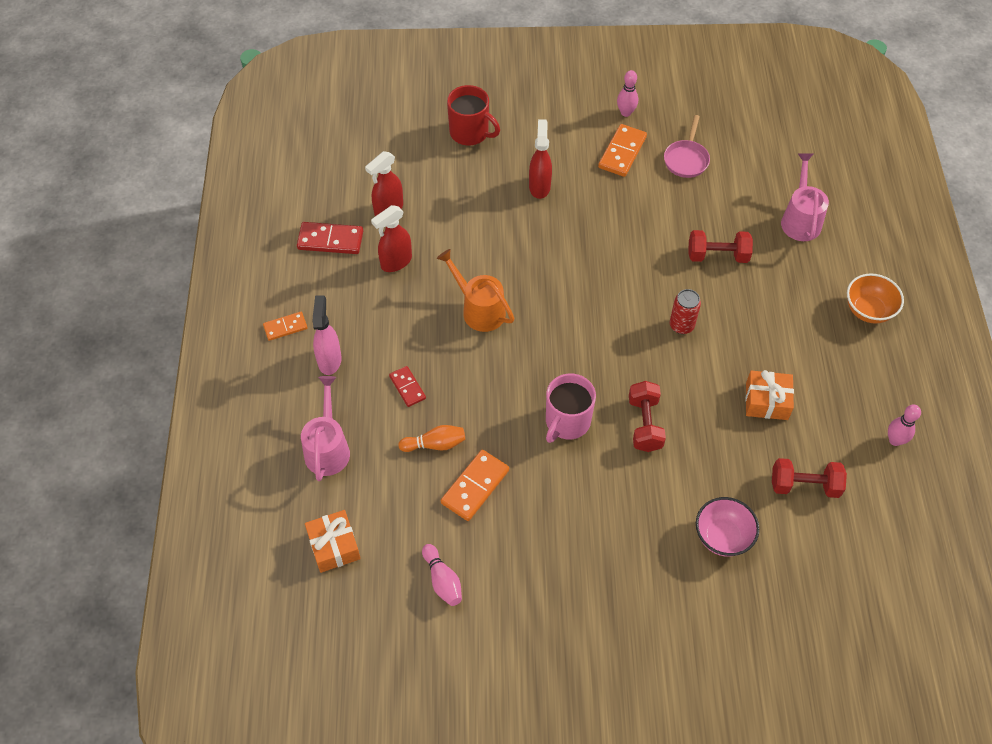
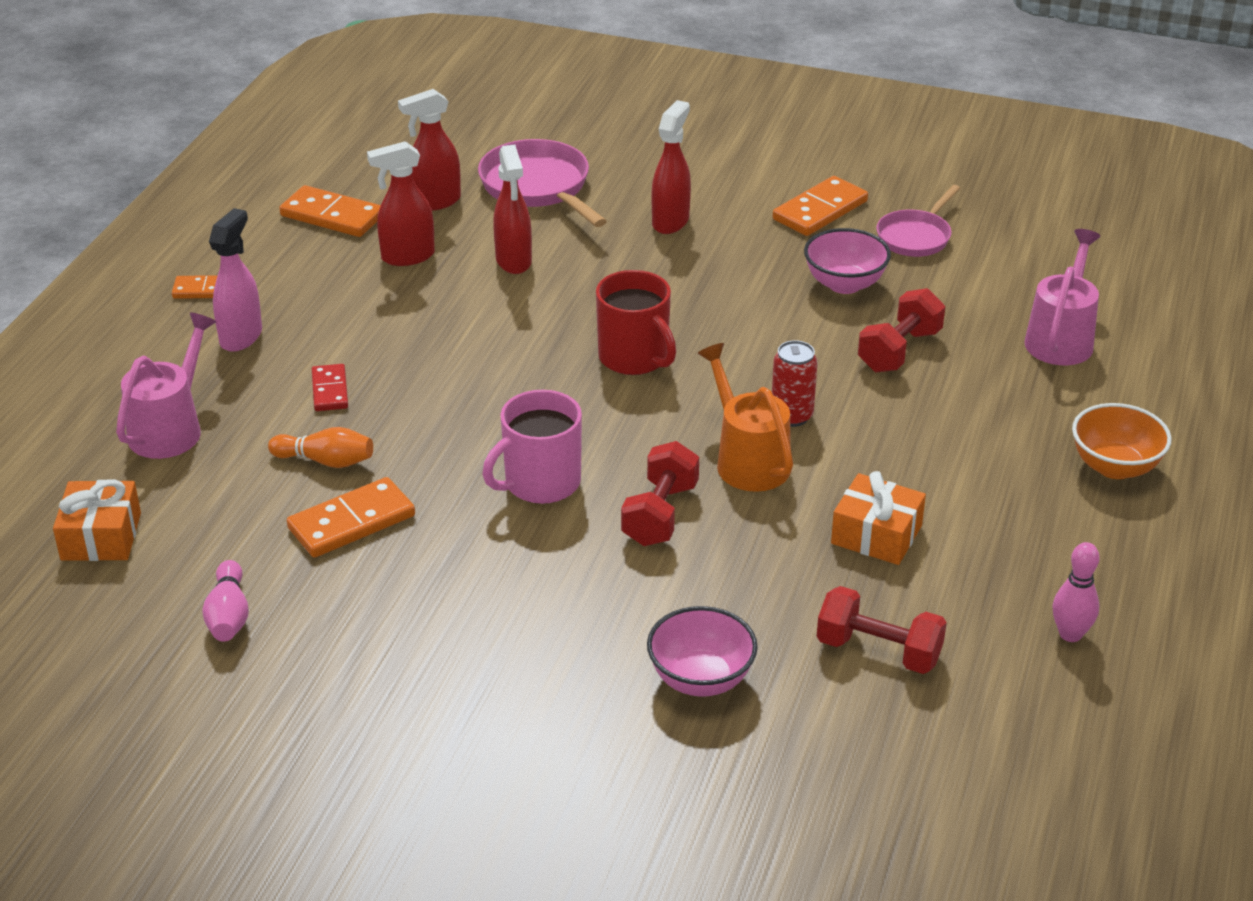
camera: 20 degrees right, 20 degrees down
(330, 240) = (332, 216): red domino -> orange domino
(446, 179) = (538, 187): none -> pink pan
(462, 247) = (513, 261): none -> red spray bottle
(470, 133) = (606, 148): red mug -> red mug (635, 358)
(479, 309) = (492, 331): orange watering can -> orange watering can (747, 460)
(626, 113) = (852, 170): pink bowling pin -> none
(663, 210) = (844, 284): none -> pink bowl
(717, 255) = (899, 351): red dumbbell -> red dumbbell turned 75 degrees counterclockwise

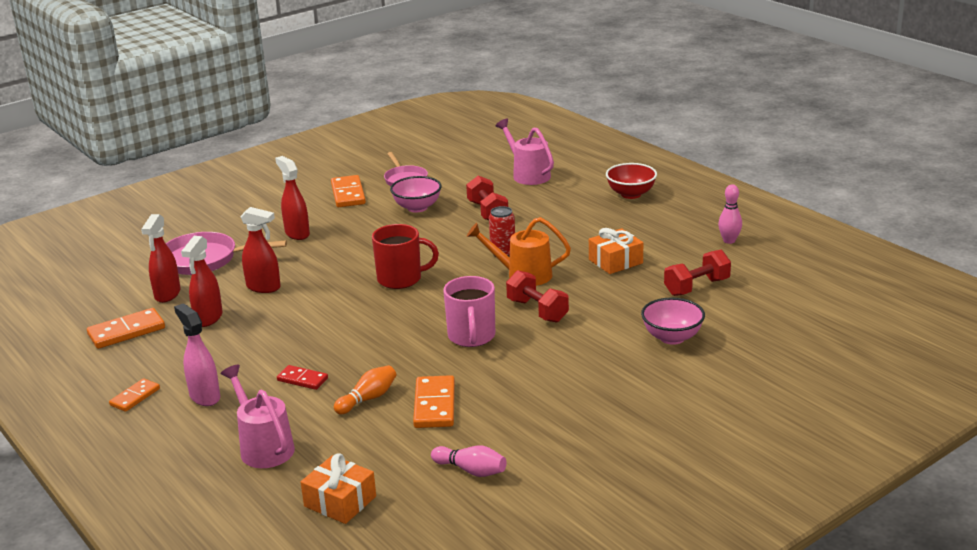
camera: 55 degrees left, 10 degrees down
(1115, 467) = (631, 194): orange bowl -> red bowl

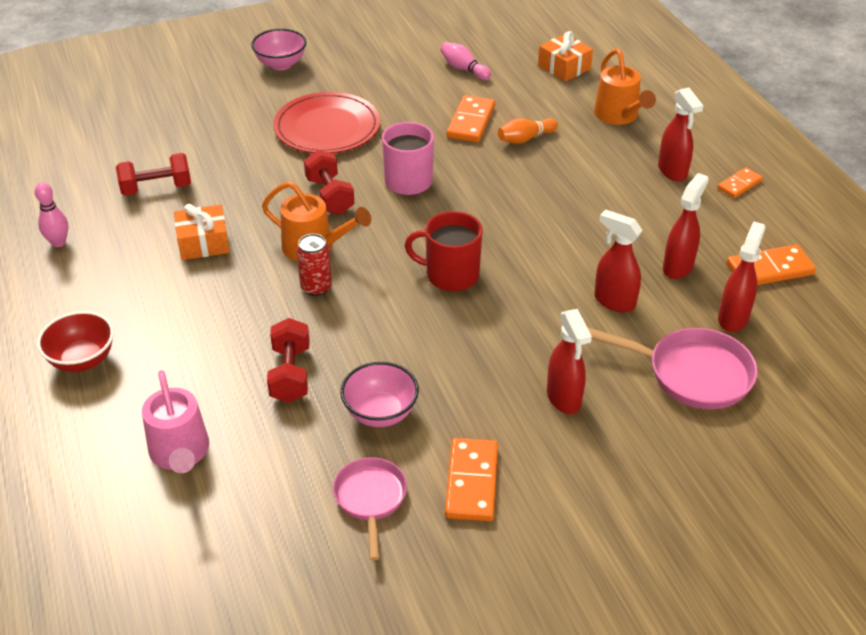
camera: 165 degrees left, 15 degrees up
(204, 396) = (672, 171): pink spray bottle -> red spray bottle
(263, 447) = (619, 116): pink watering can -> orange watering can
(302, 379) = (580, 169): red domino -> none
(586, 368) = (327, 127): none -> red plate
(672, 337) = (232, 139): pink bowl -> pink bowl (281, 64)

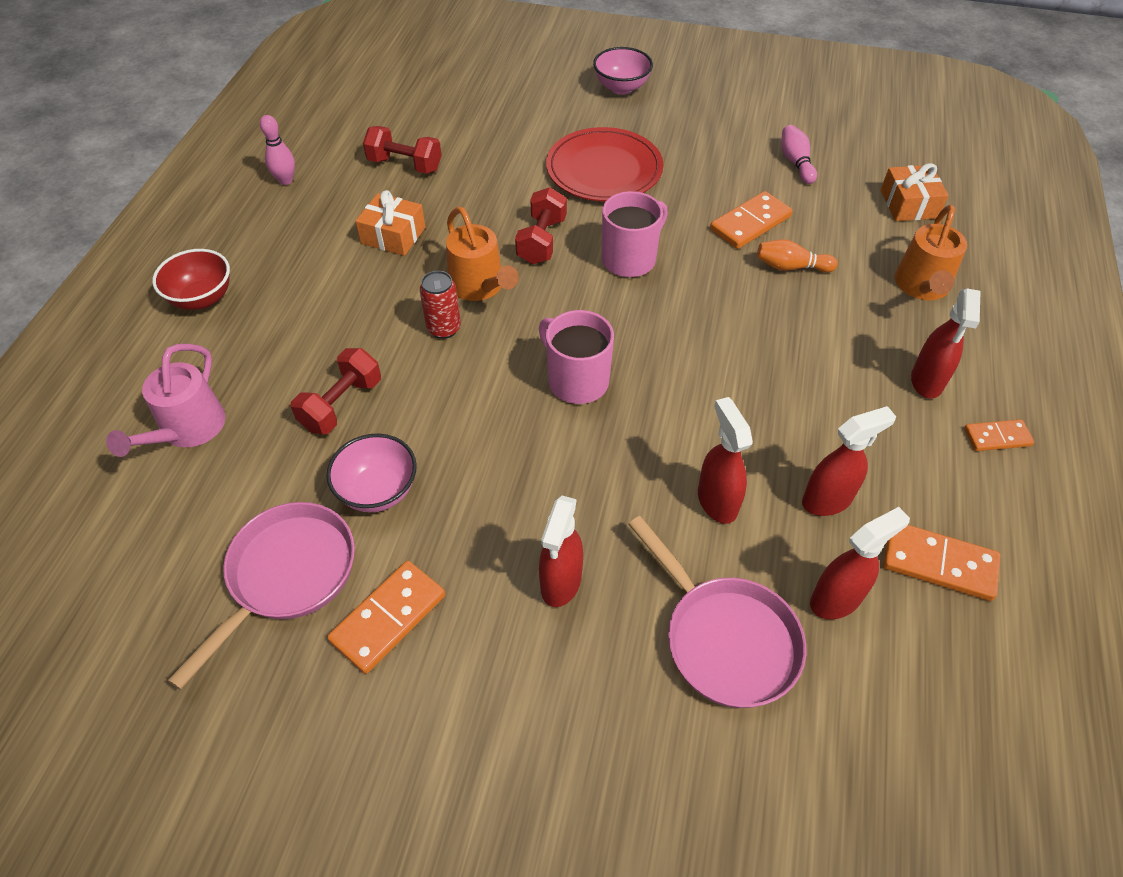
camera: 35 degrees right, 10 degrees up
(370, 499) = (287, 575): pink pan -> pink pan, size x1.54
(450, 275) = (576, 380): red mug -> pink mug

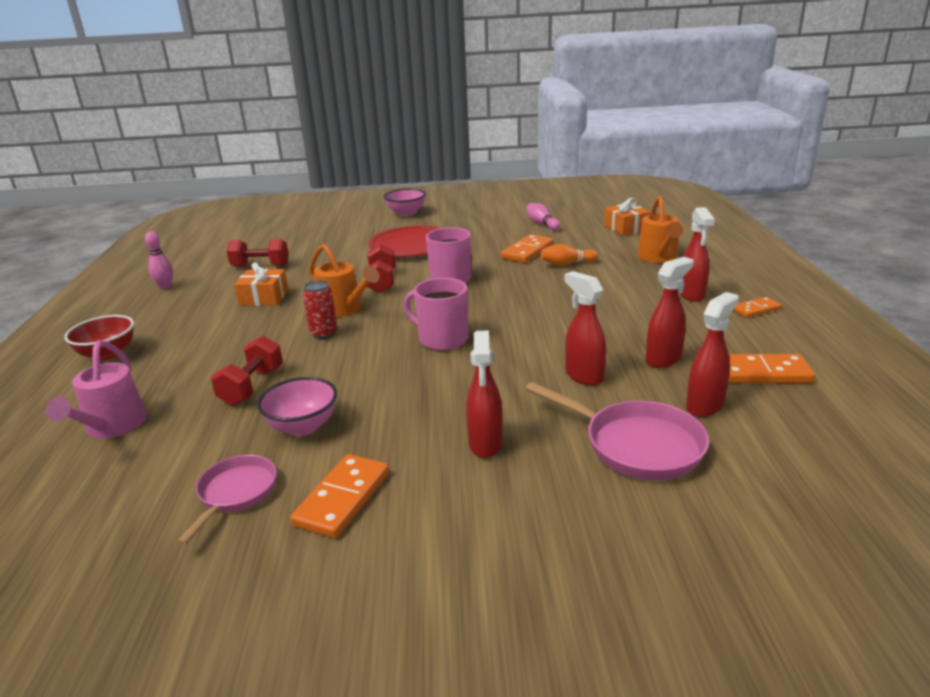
camera: 15 degrees left, 25 degrees down
(287, 575) = (235, 493): pink pan -> pink pan, size x0.65

